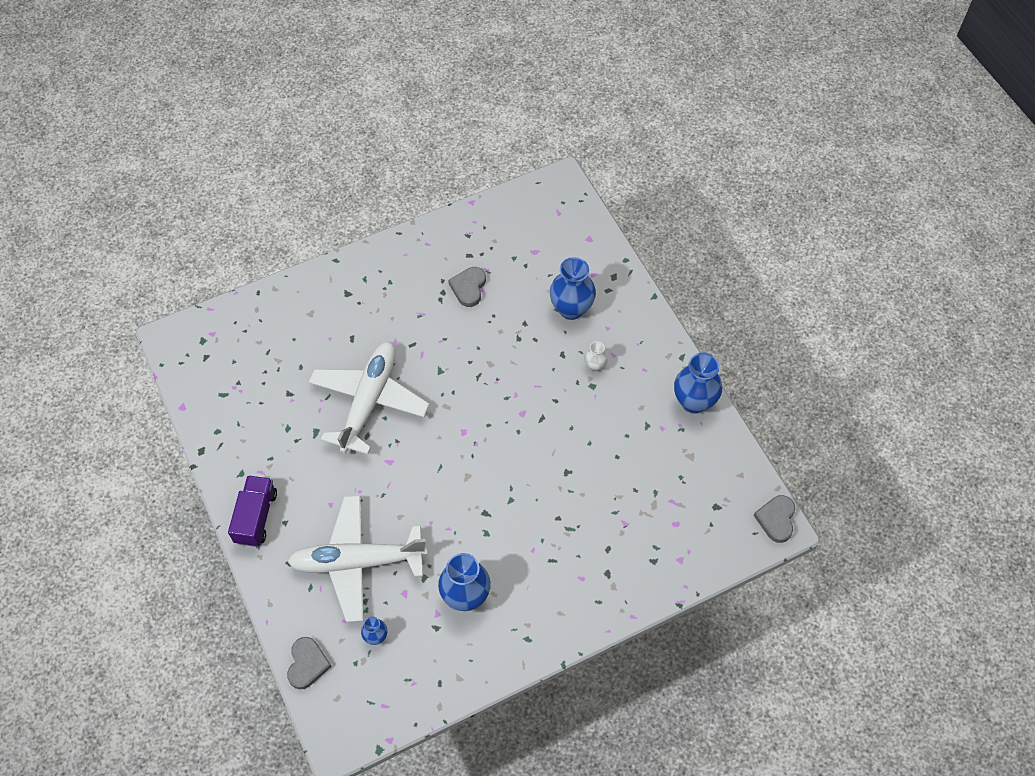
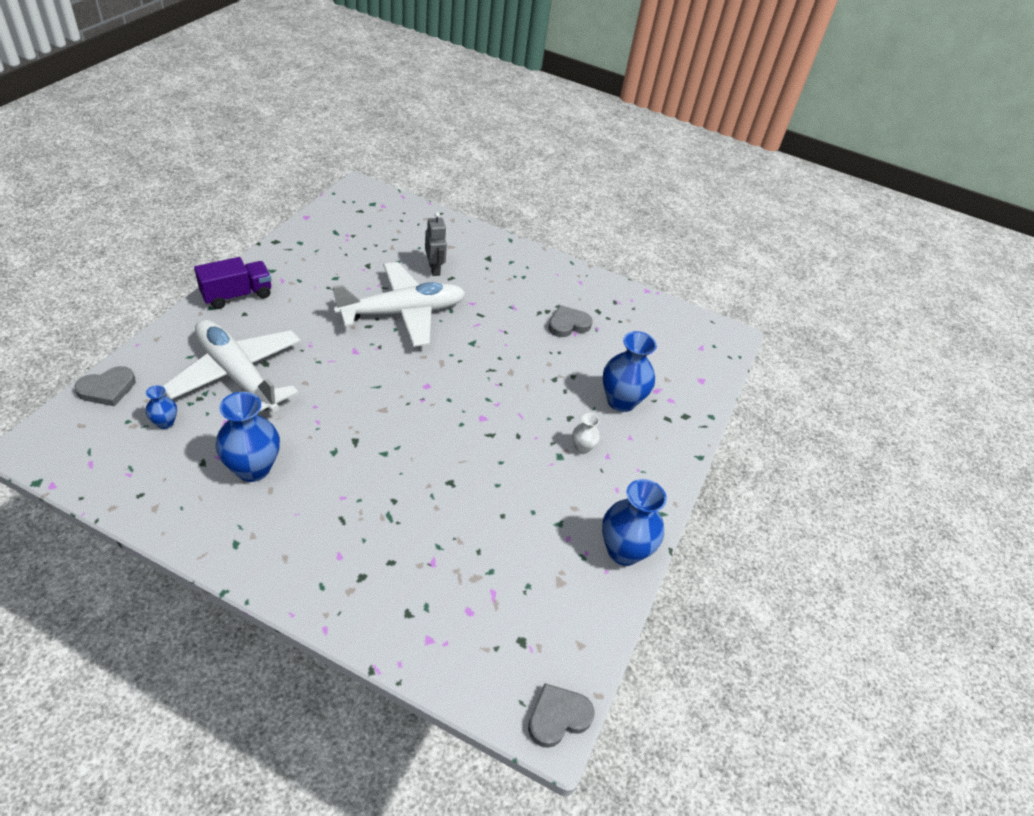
camera: 45 degrees right, 15 degrees down
(331, 344) = (434, 269): none -> grey robot

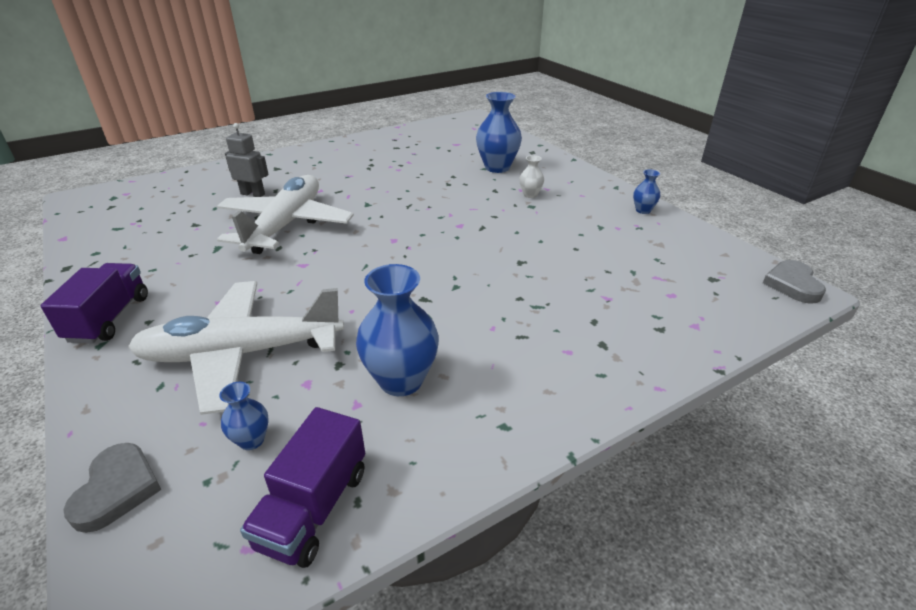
camera: 50 degrees left, 10 degrees down
(127, 477) = (314, 508): none -> purple truck
(568, 324) = (396, 161): grey heart -> none
(623, 551) = (643, 210): blue vase -> blue vase, size x0.50

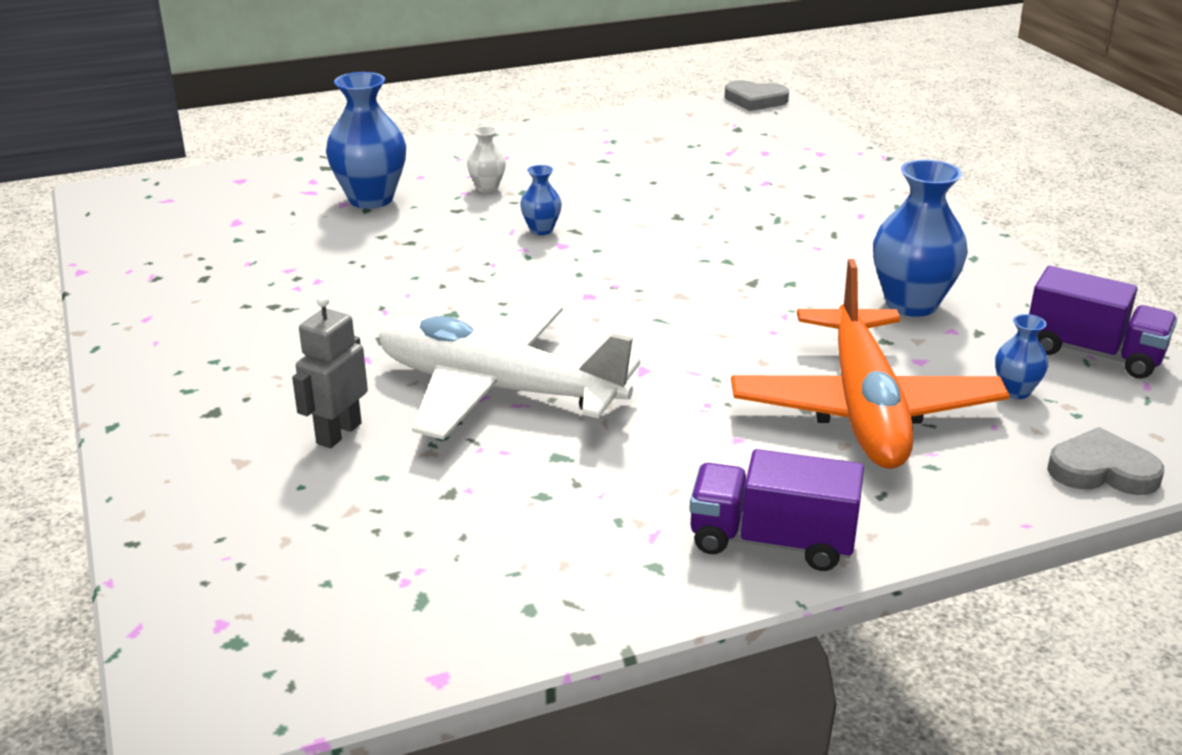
camera: 80 degrees left, 5 degrees down
(241, 353) = (864, 409): white plane -> orange plane
(643, 210) = (569, 131): blue vase -> blue vase (541, 230)

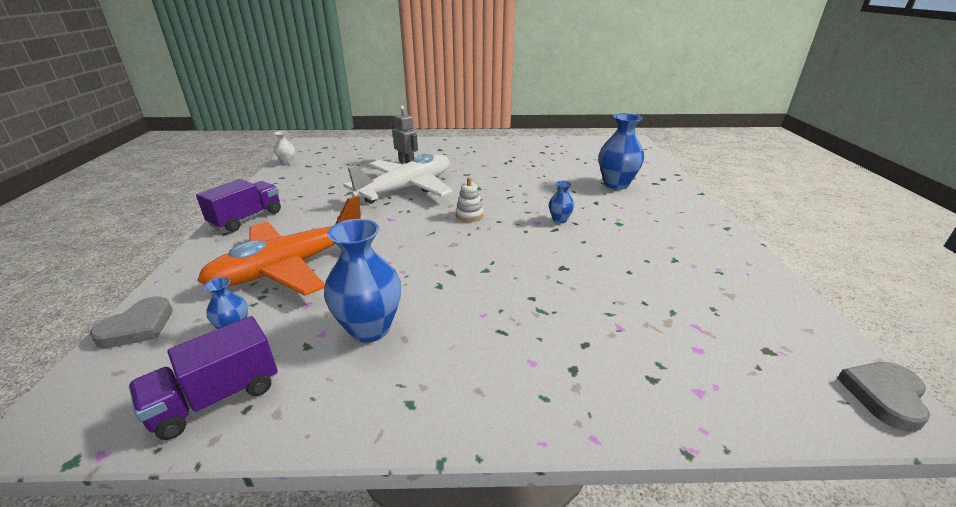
camera: 110 degrees right, 0 degrees up
(487, 188) = (626, 213): white vase -> white vase (287, 162)
(575, 300) = (469, 215): none -> white stacking toy
(864, 409) = (290, 267): orange plane -> orange plane turned 60 degrees counterclockwise

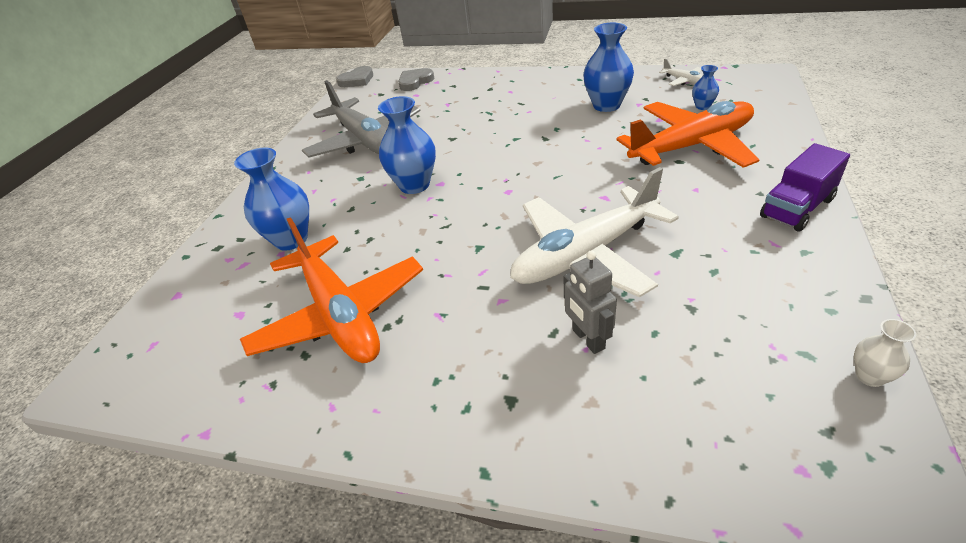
camera: 160 degrees left, 10 degrees up
(138, 327) = (778, 109): grey heart -> grey heart (415, 82)
(217, 398) = (684, 81): purple truck -> white plane
(469, 215) = (509, 197): white stacking toy -> none
(539, 162) = (340, 314): none -> orange plane
(559, 220) = (414, 185): blue vase -> blue vase, size x2.00
(667, 260) = (365, 141): none -> grey plane

